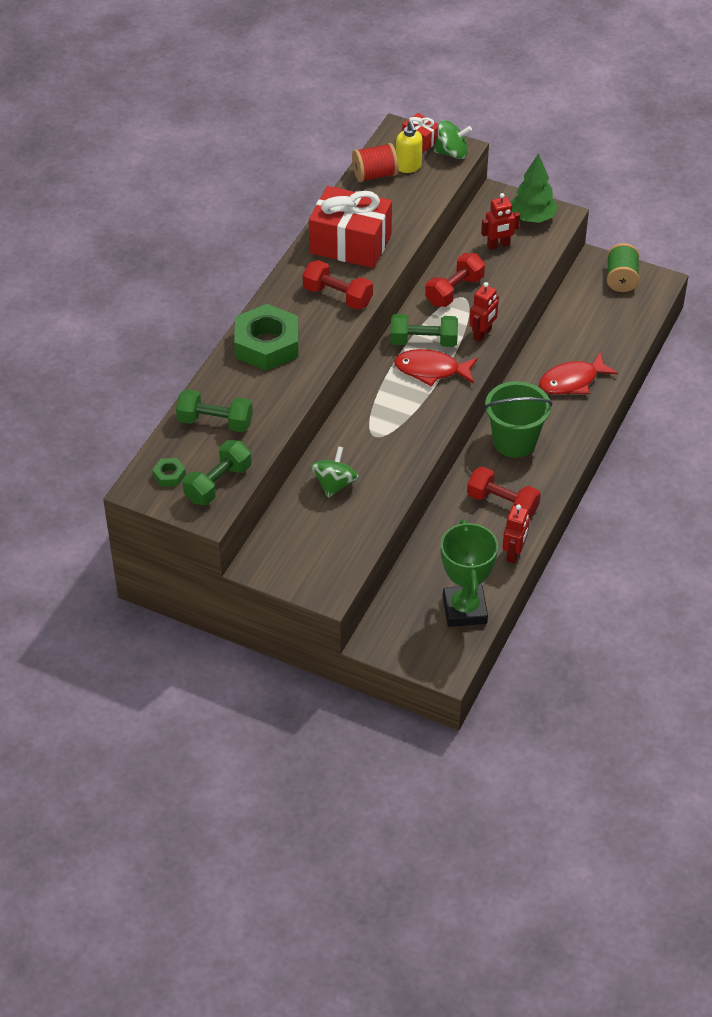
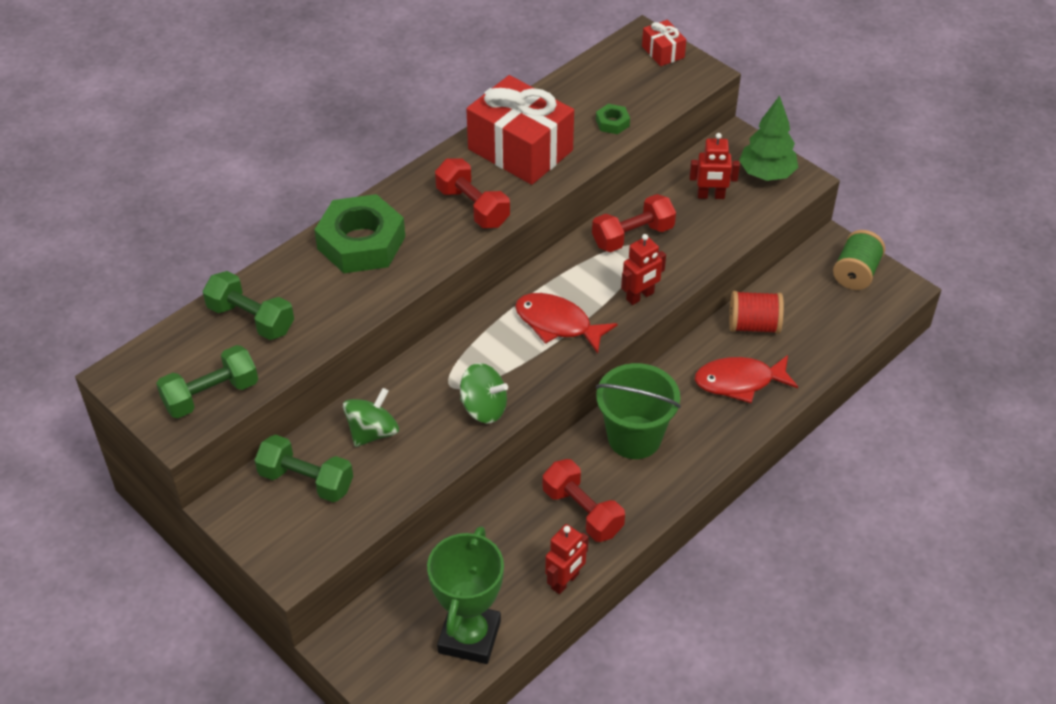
camera: 20 degrees right, 0 degrees up
(169, 475) = (163, 368): green nut -> green nut (612, 123)
(375, 175) = (590, 79): red spool -> red spool (753, 325)
(408, 167) = (633, 79): yellow soap dispenser -> none
(423, 341) = (566, 287): green dumbbell -> green dumbbell (306, 481)
(451, 153) = (691, 75): green spinning top -> green spinning top (484, 408)

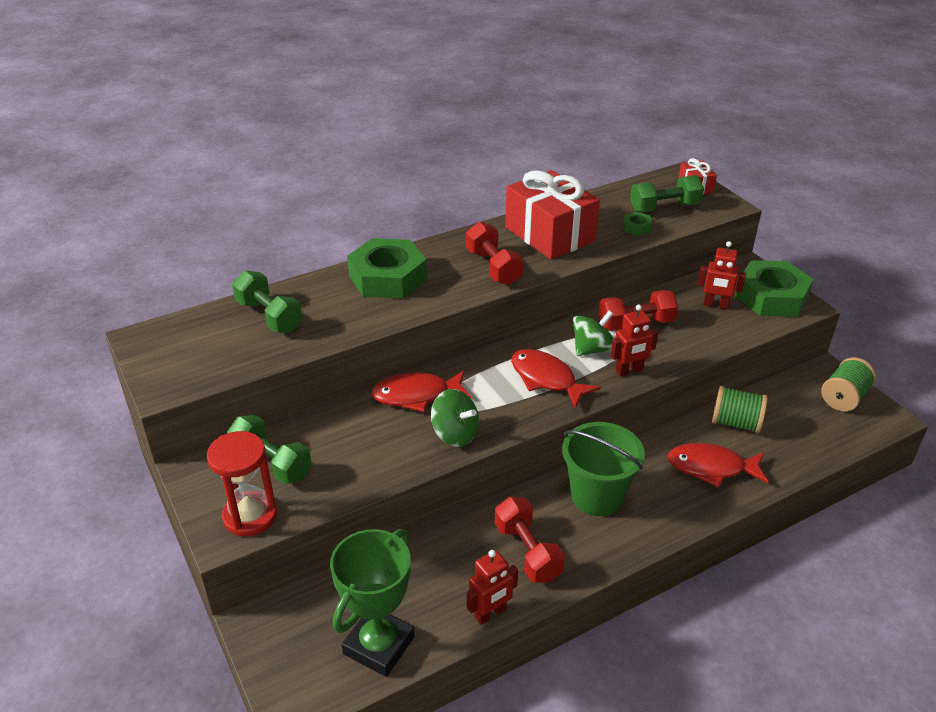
camera: 15 degrees right, 10 degrees down
(211, 395) = (206, 366): green dumbbell -> green dumbbell (664, 207)
(309, 542) = (250, 516): none -> red hourglass
(372, 432) = (347, 434): green spinning top -> green spinning top (592, 349)
(428, 371) = (416, 395): none -> red fish
(753, 325) = (736, 423): red spool -> green spool
(766, 174) = (771, 297): green tree -> green nut

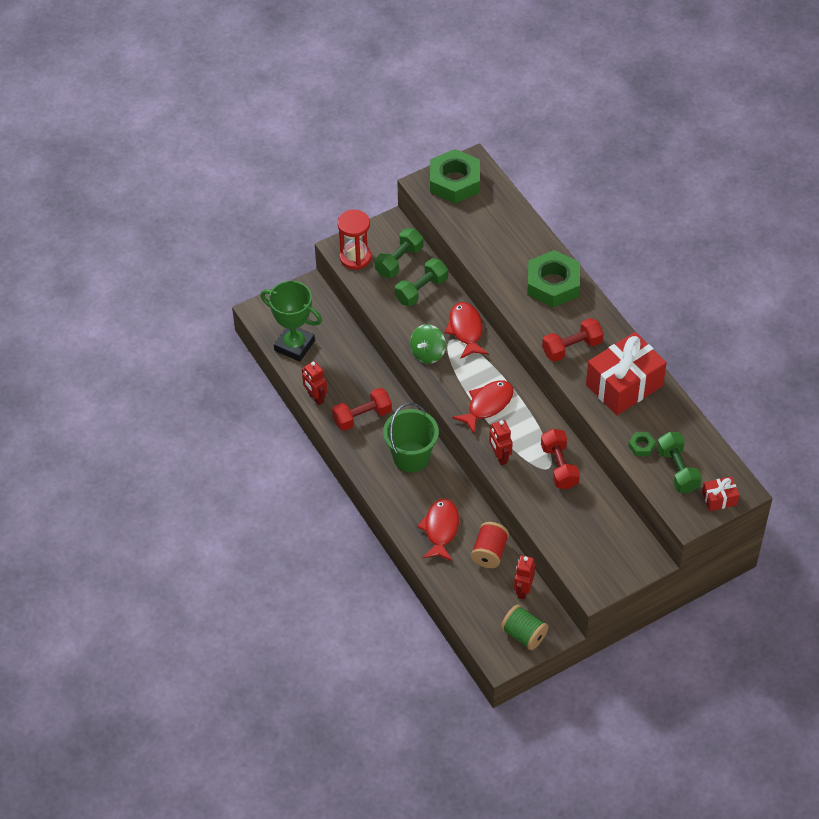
camera: 90 degrees right, 15 degrees up
(269, 316) = (500, 223): green dumbbell -> green dumbbell (421, 290)
(592, 349) = (524, 435): green spinning top -> none
(715, 305) = (589, 525): red robot -> red robot (523, 590)
(736, 423) = (489, 553): green spool -> red spool
(771, 297) = (605, 568): green nut -> green nut (454, 181)

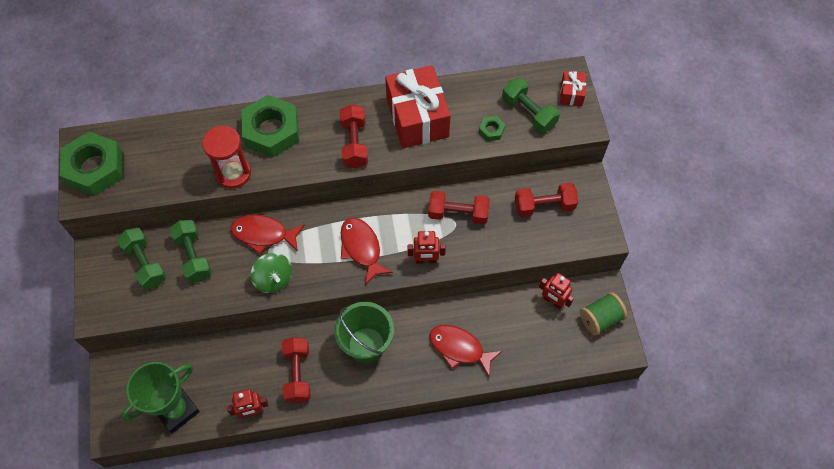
camera: 70 degrees left, 10 degrees up
(355, 257) = (117, 304): red hourglass -> red hourglass (233, 173)
(489, 553) = (502, 315): red spool -> none
(603, 532) = (544, 206): none -> red dumbbell
(677, 470) = (528, 112): green dumbbell -> green dumbbell turned 45 degrees clockwise

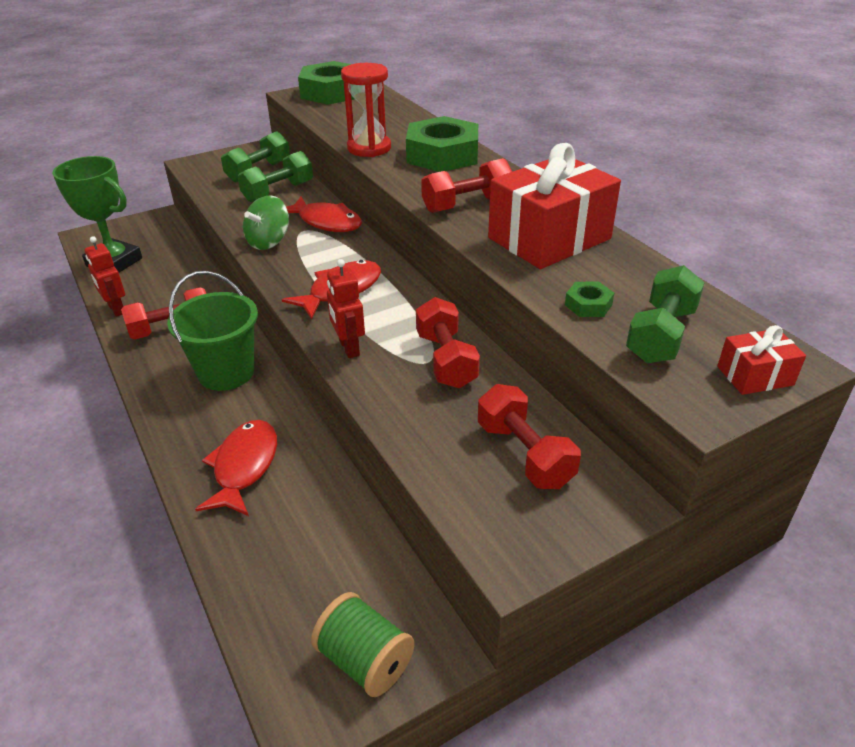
camera: 70 degrees right, 25 degrees down
(263, 234) = (326, 222): red fish -> red fish turned 135 degrees clockwise
(553, 301) = (373, 568): red robot -> none

